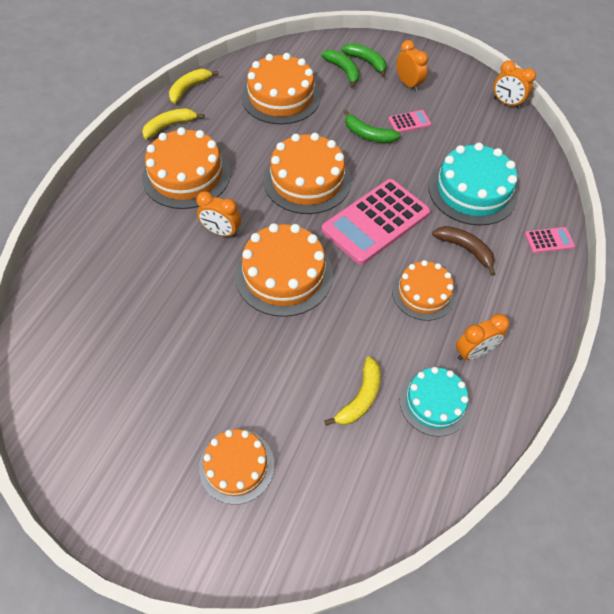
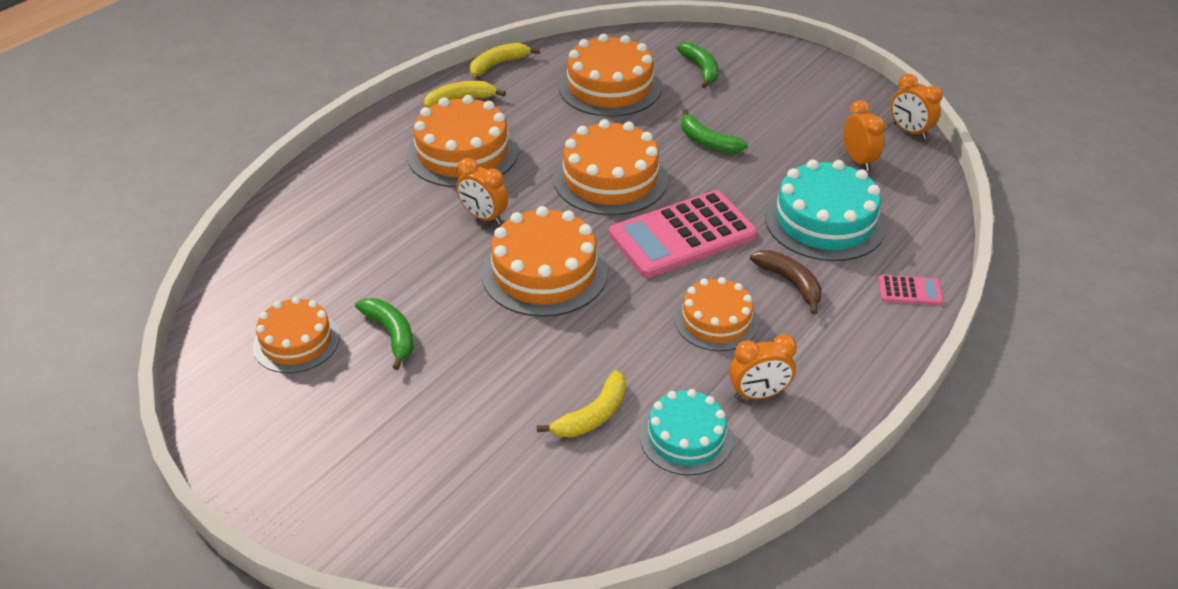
camera: 15 degrees right, 15 degrees down
(236, 466) = (415, 455): orange cake -> orange cake (296, 341)
(366, 62) = (735, 63): green banana -> green banana (391, 334)
(408, 84) = (782, 94): orange clock -> orange clock (858, 160)
(409, 122) = (768, 135): pink calculator -> none

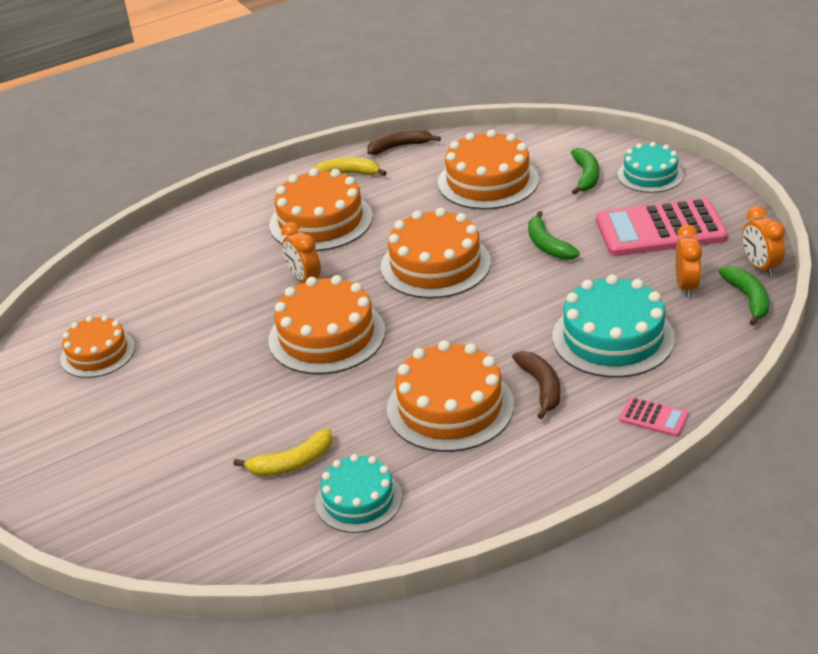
camera: 25 degrees right, 5 degrees down
(391, 334) = (172, 362): green banana -> green banana (748, 299)
(498, 64) = (400, 147): yellow banana -> brown banana
(682, 235) = (468, 326): pink calculator -> pink calculator (660, 229)
(716, 320) = (450, 407): orange cake -> orange cake, size x1.58
(758, 394) = (446, 478): orange clock -> none
(759, 60) = (650, 175): none -> turquoise cake

